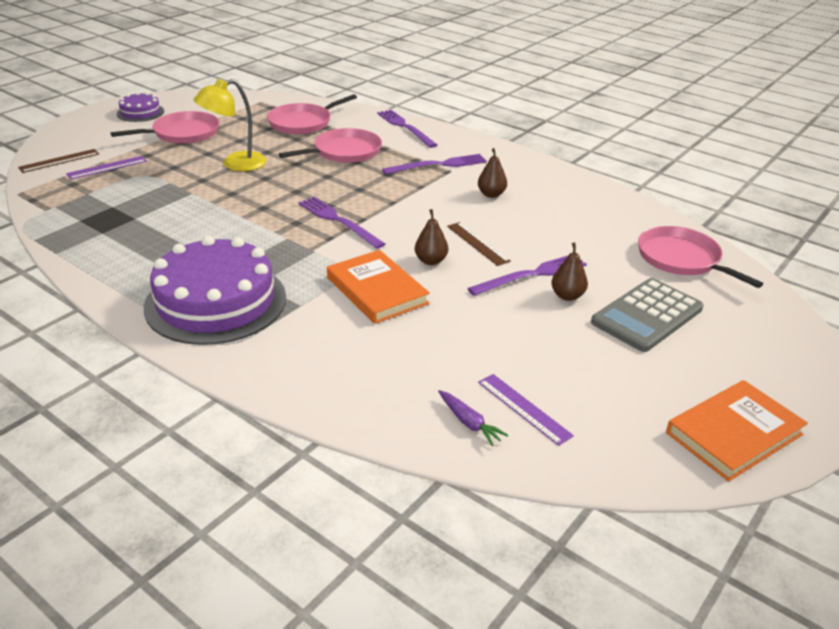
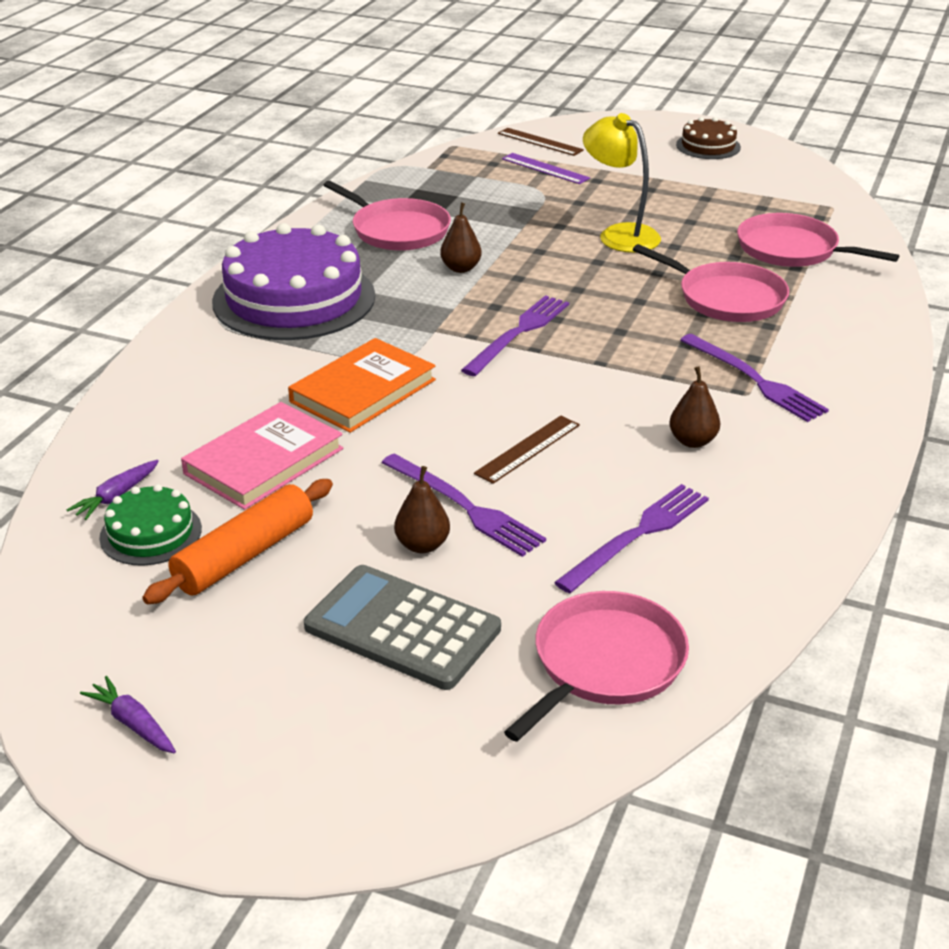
camera: 75 degrees right, 0 degrees up
(140, 112) = (708, 146): purple cake -> brown cake
(183, 133) = (674, 184): pink pan -> pink pan (397, 230)
(405, 127) = (865, 330): purple fork -> purple fork (637, 535)
(431, 261) = (456, 418): brown pear -> brown pear (461, 268)
(449, 345) = (264, 461): none -> pink book
(524, 408) = (150, 533): purple ruler -> green cake
(561, 367) = (244, 555): none -> orange rolling pin
(734, 434) = (133, 723): orange book -> purple carrot

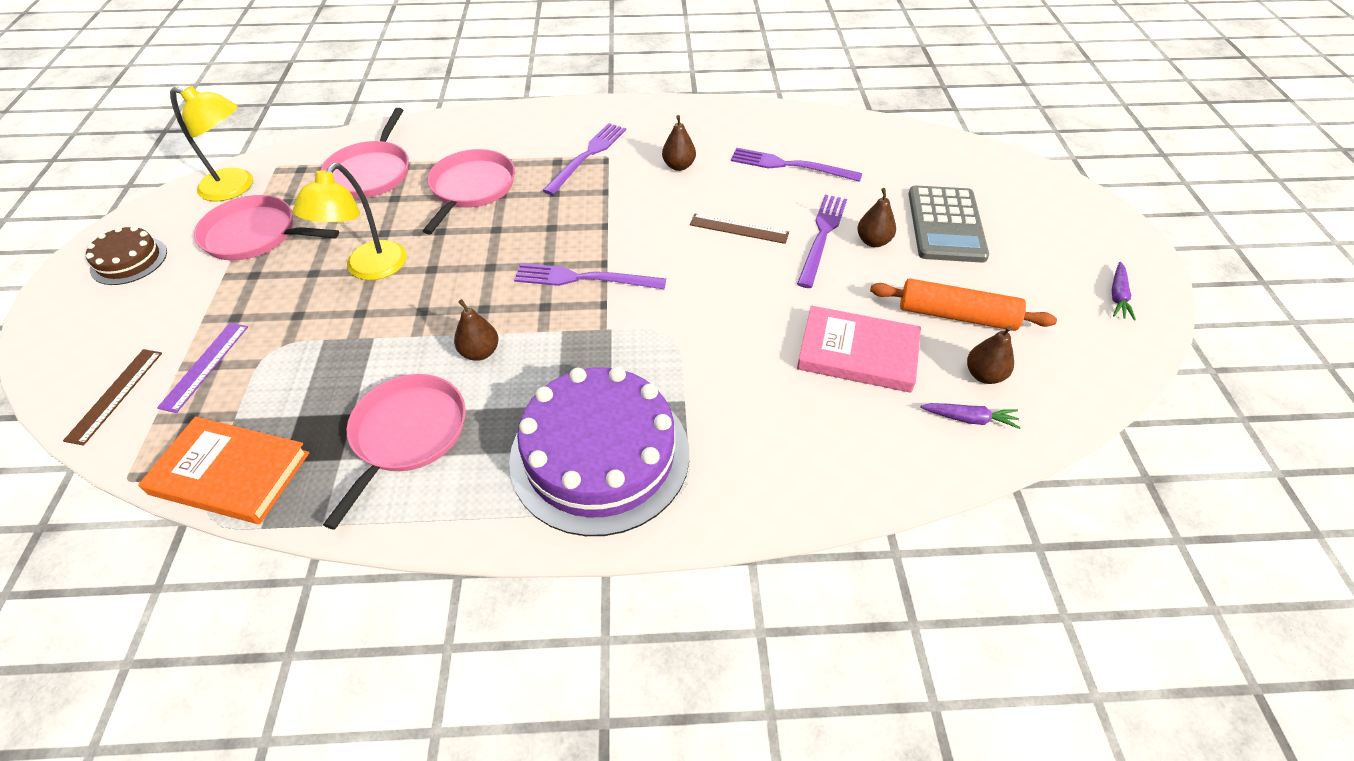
camera: 115 degrees left, 15 degrees up
(150, 533) = (984, 375): green cake -> brown pear
(363, 391) = (727, 336): orange book -> orange book (230, 473)
(604, 663) = (899, 153): pink pan -> pink pan (255, 235)
(801, 187) = (236, 187): none -> yellow lamp

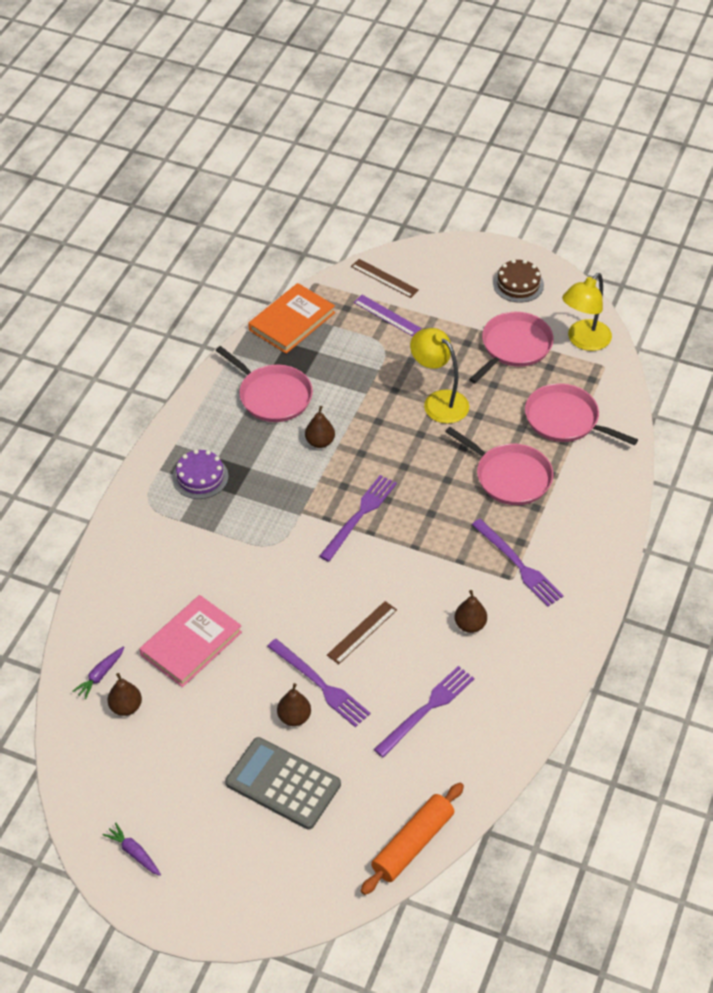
camera: 115 degrees right, 0 degrees up
(600, 455) = (200, 477): purple cake -> purple cake, size x0.48
(956, 315) = (185, 725): orange rolling pin -> orange rolling pin (412, 844)

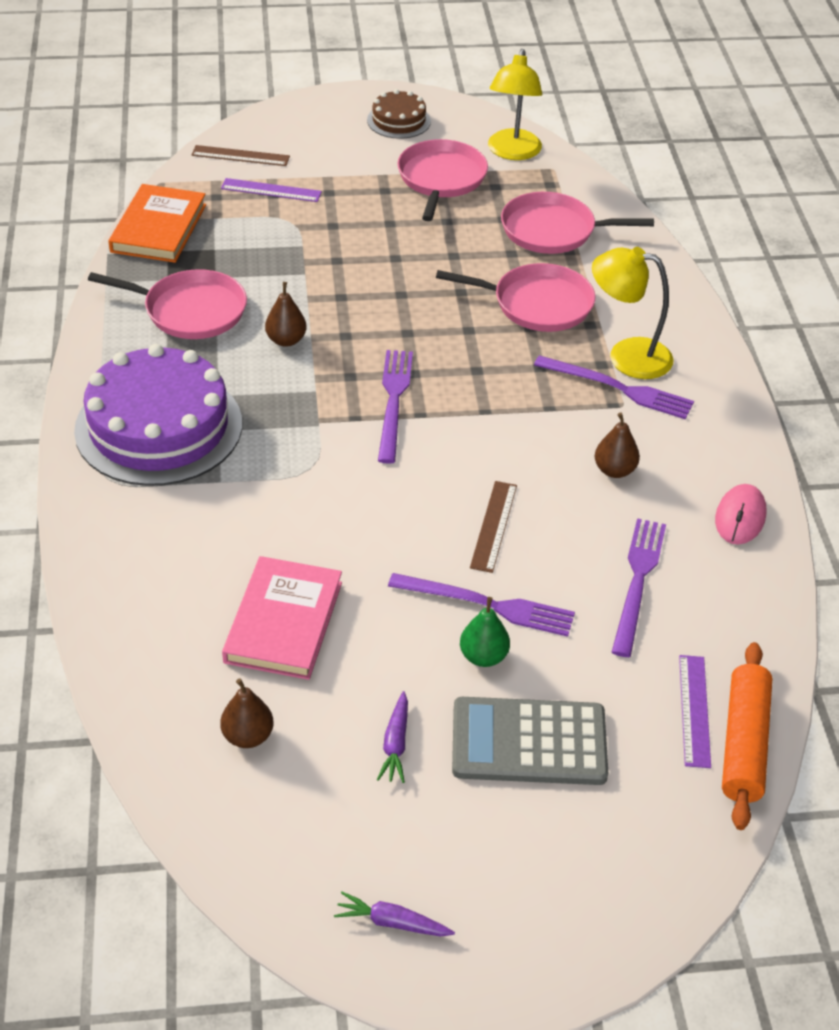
camera: 30 degrees left, 5 degrees down
(100, 675) = (183, 711): purple carrot -> purple carrot (395, 744)
(200, 477) = (159, 427): purple cake -> purple cake, size x2.07
(294, 717) = (483, 656): brown pear -> green pear
(398, 809) = (694, 710): none -> purple ruler
(439, 401) = (397, 255): yellow lamp -> yellow lamp (627, 356)
(529, 693) = (740, 517): none -> pink mouse

